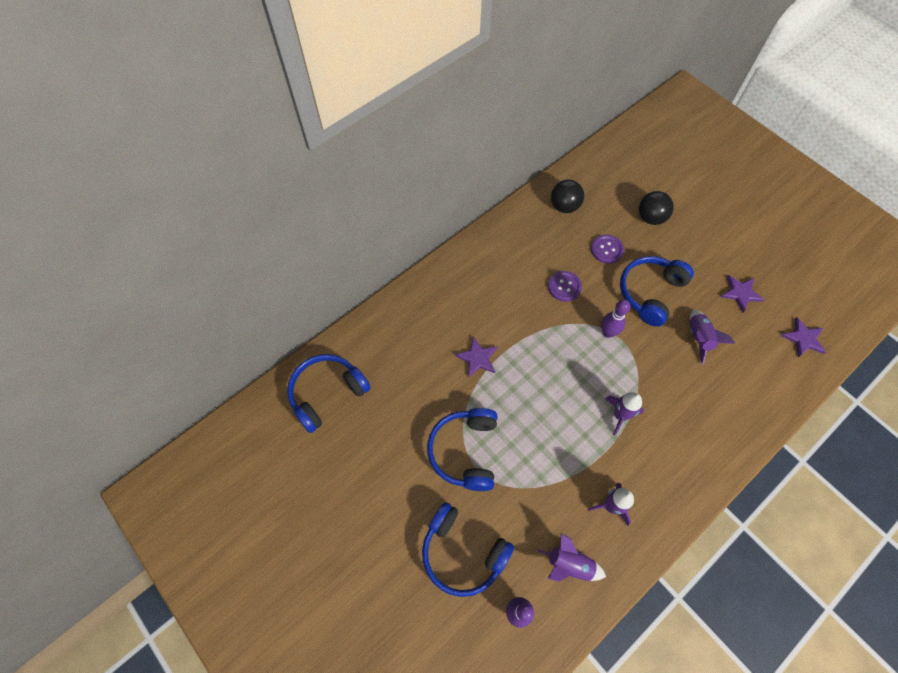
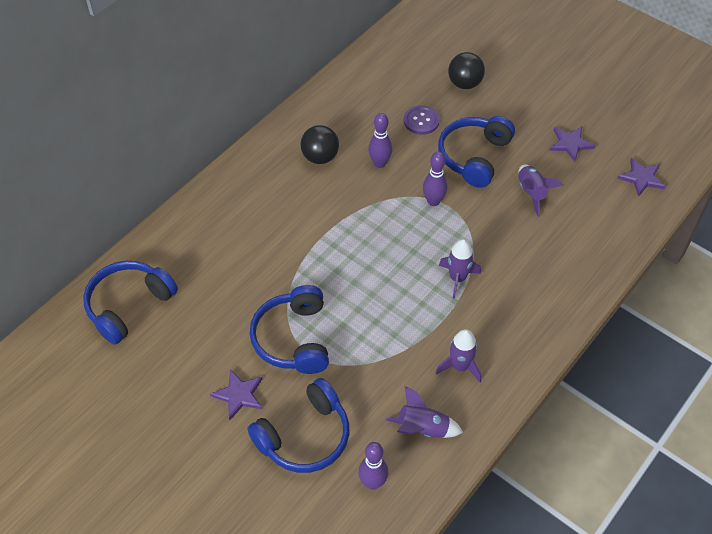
camera: 10 degrees left, 10 degrees down
(462, 553) = (305, 436): blue headphones -> blue headphones turned 60 degrees counterclockwise
(477, 358) = (293, 246): purple star -> purple star (239, 395)
(564, 206) = (368, 84): black ball -> black ball (320, 157)
(564, 287) = (379, 163): purple button -> purple bowling pin

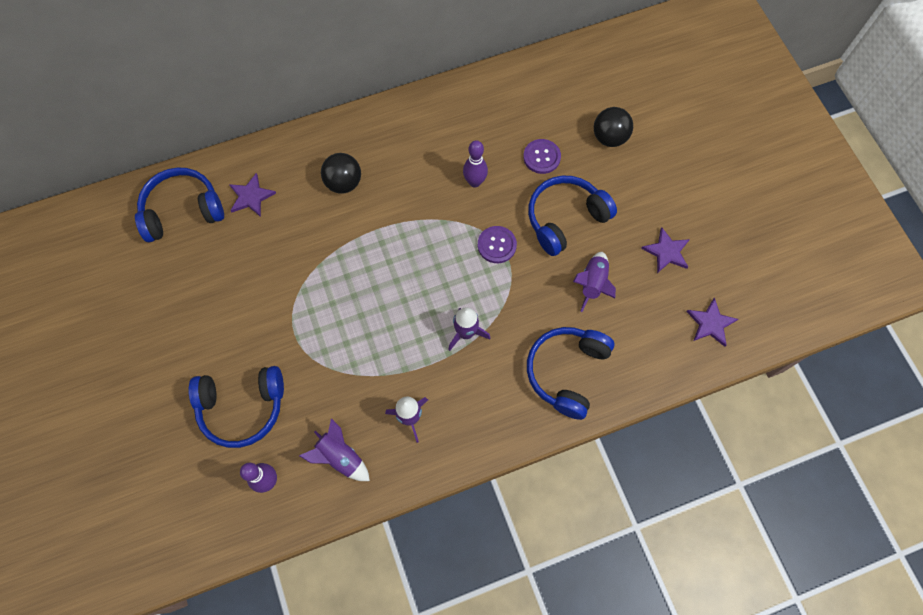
camera: 30 degrees right, 15 degrees up
(239, 395) = (215, 340): purple star -> purple star (251, 196)
(293, 339) = (290, 313): blue headphones -> blue headphones (566, 372)
(320, 157) = (426, 149): black ball -> black ball (344, 183)
(433, 201) = (497, 245): purple bowling pin -> purple button

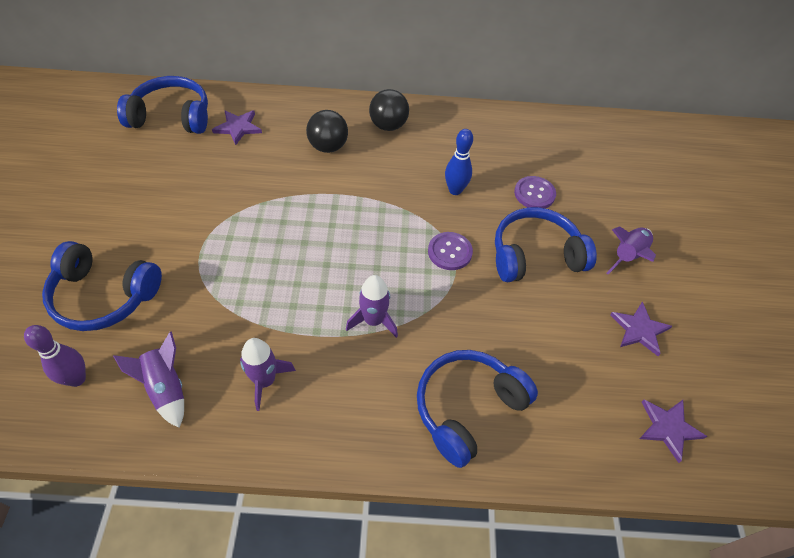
camera: 20 degrees right, 15 degrees down
(475, 182) = (455, 190): purple bowling pin -> blue bowling pin
(592, 283) = (539, 328): purple rocket -> purple rocket (628, 256)
(609, 137) = (614, 202): black ball -> black ball (388, 125)

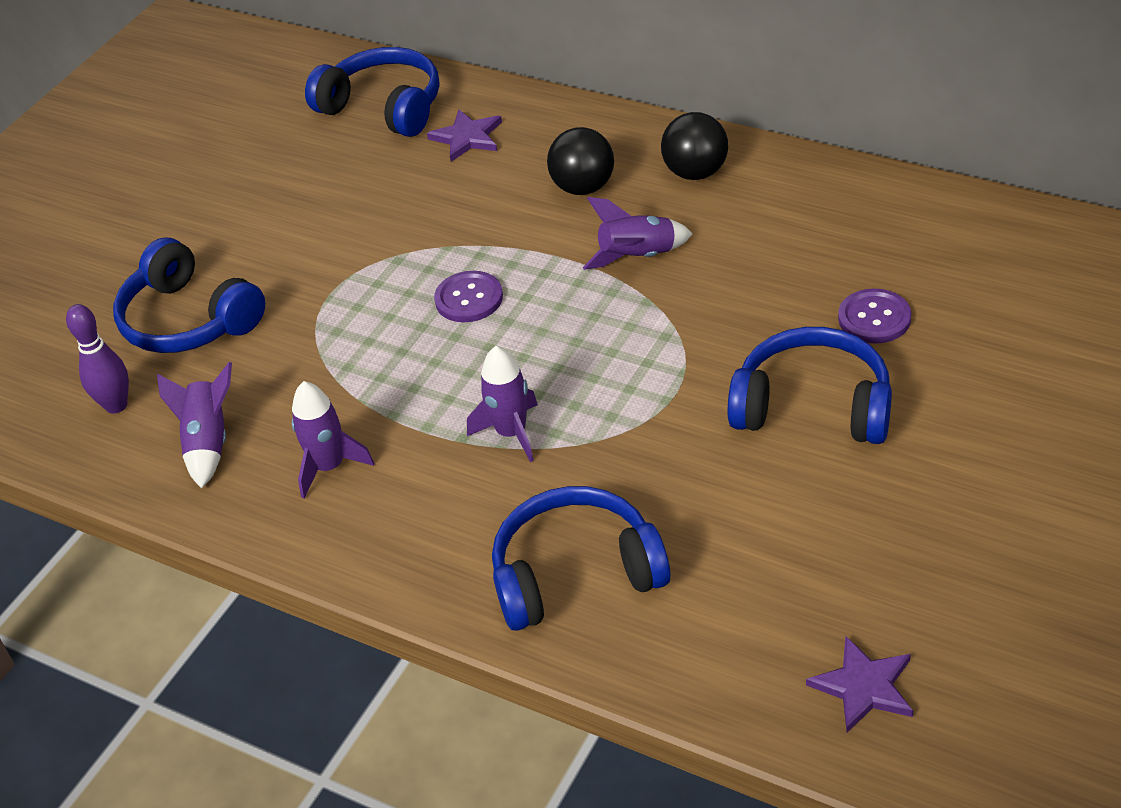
camera: 35 degrees right, 10 degrees down
(450, 252) = (679, 371): purple button -> purple button (469, 299)
(455, 190) = (744, 287): blue bowling pin -> none
(628, 256) = (974, 443): purple rocket -> purple rocket (638, 257)
(639, 330) = (914, 549): purple star -> none

